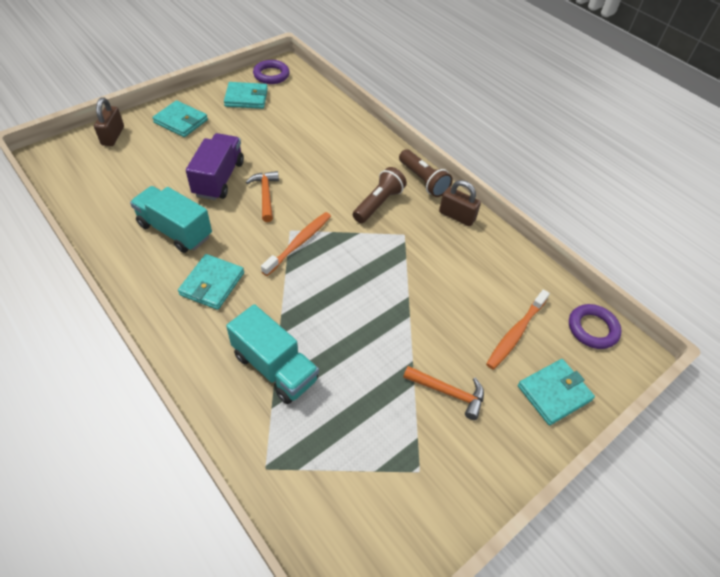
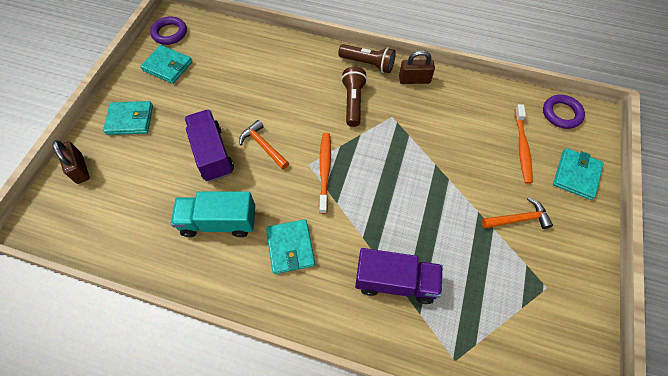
camera: 30 degrees left, 10 degrees up
(246, 98) = (168, 66): turquoise wallet -> turquoise wallet turned 60 degrees clockwise
(275, 367) = (395, 281): turquoise truck -> purple truck

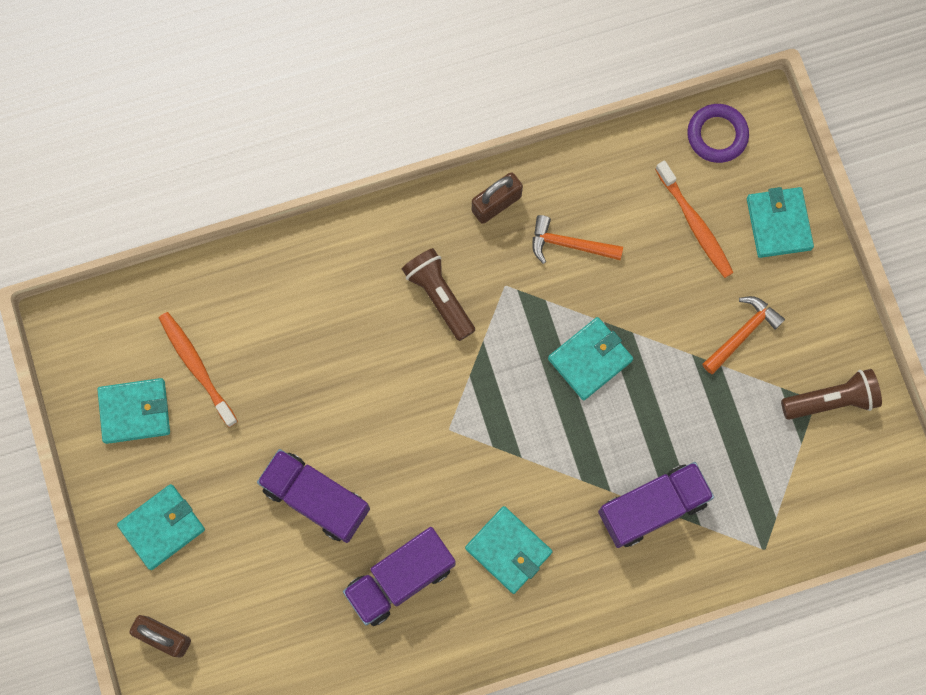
camera: 35 degrees left, 15 degrees up
(170, 33) = (84, 354): purple ring -> none
(219, 222) = (400, 579): turquoise truck -> purple truck
(263, 146) = (372, 443): orange hammer -> orange hammer (569, 244)
(325, 170) = (476, 424): orange toothbrush -> orange toothbrush (197, 367)
(368, 64) = (415, 218): brown flashlight -> brown flashlight (831, 400)
(413, 178) = (590, 359): none -> turquoise wallet

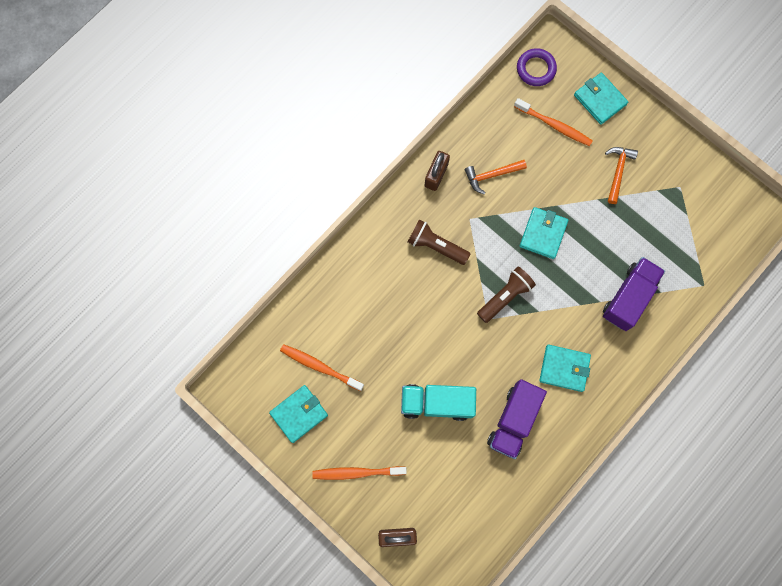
camera: 30 degrees left, 0 degrees up
(162, 527) = (357, 472): turquoise wallet -> orange toothbrush
(316, 499) = (437, 403): purple truck -> turquoise truck
(831, 400) = (688, 181): brown flashlight -> brown flashlight (505, 296)

